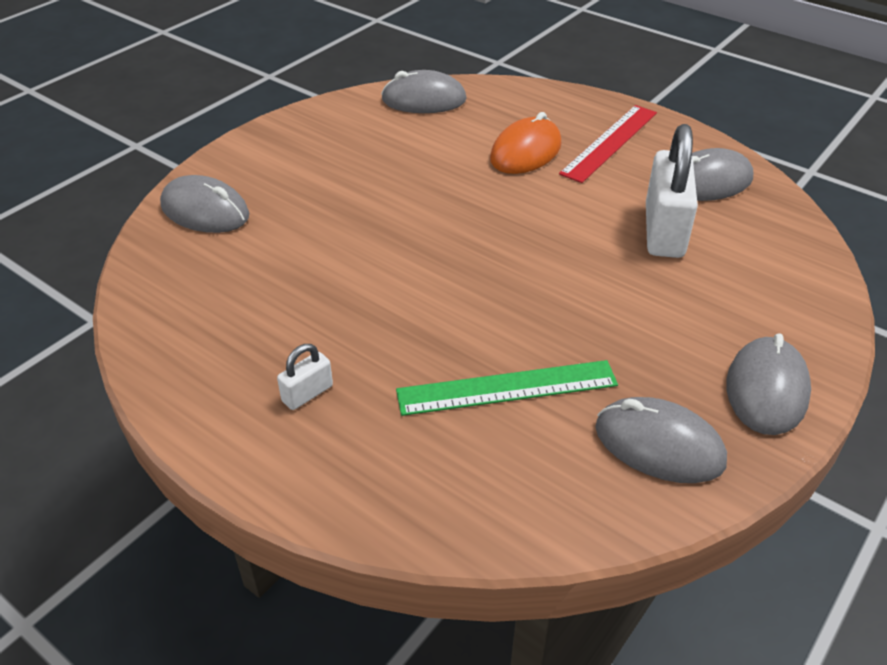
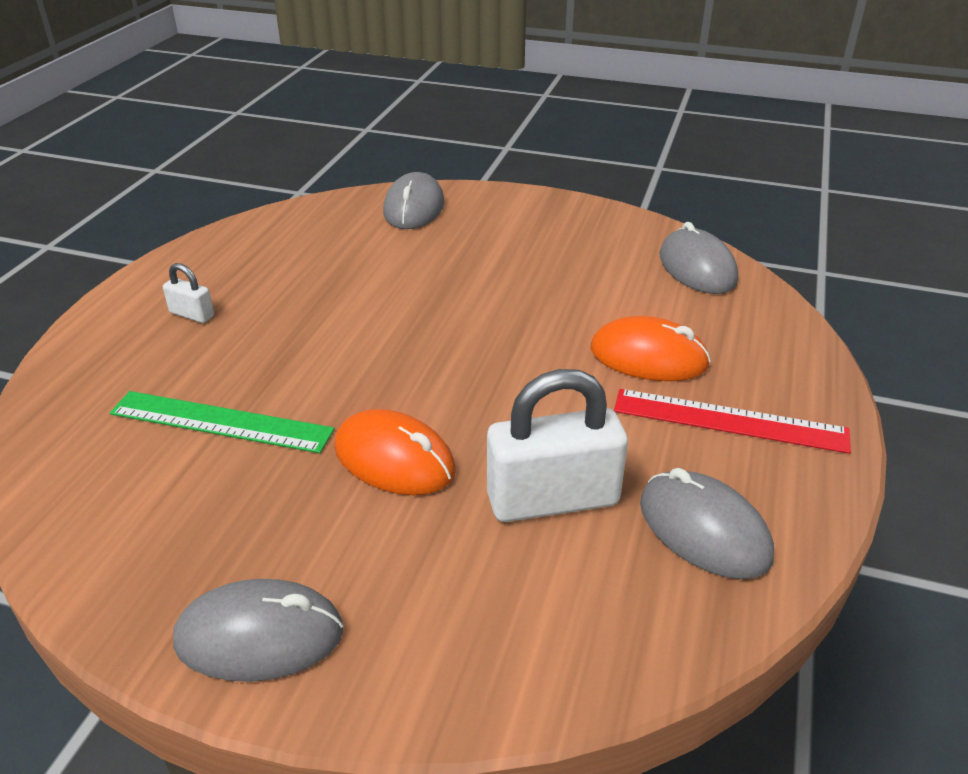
camera: 70 degrees right, 5 degrees down
(507, 387) = (221, 421): green ruler -> green ruler turned 45 degrees counterclockwise
(597, 294) = (394, 459): none -> orange mouse
(659, 445) = (150, 545): grey mouse -> none

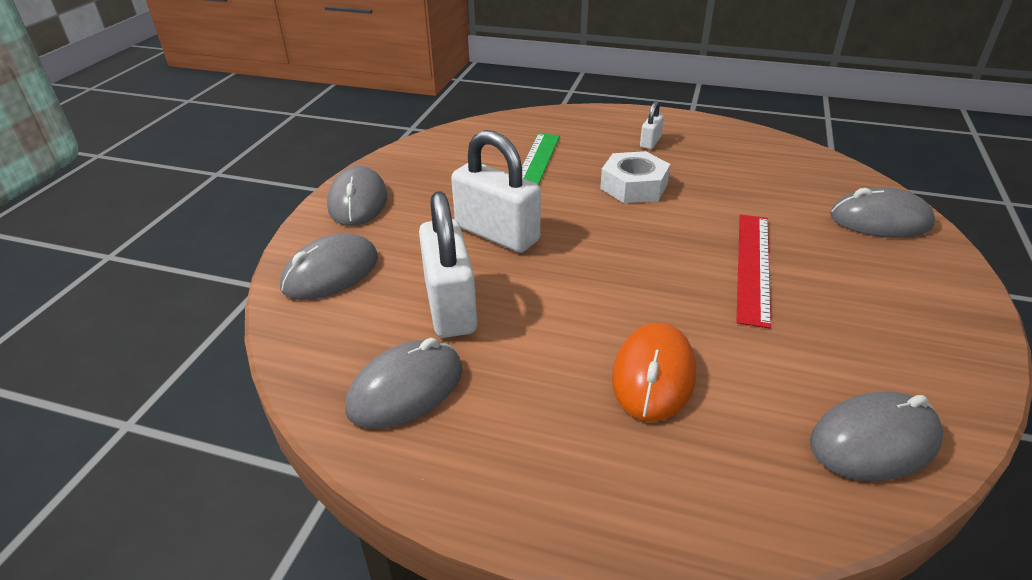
camera: 90 degrees right, 0 degrees up
(305, 338) = (634, 186): none -> white nut
(394, 459) = (497, 234): orange mouse -> white padlock
(476, 642) = (331, 273): none -> grey mouse
(729, 421) = (552, 428): red ruler -> red ruler (753, 266)

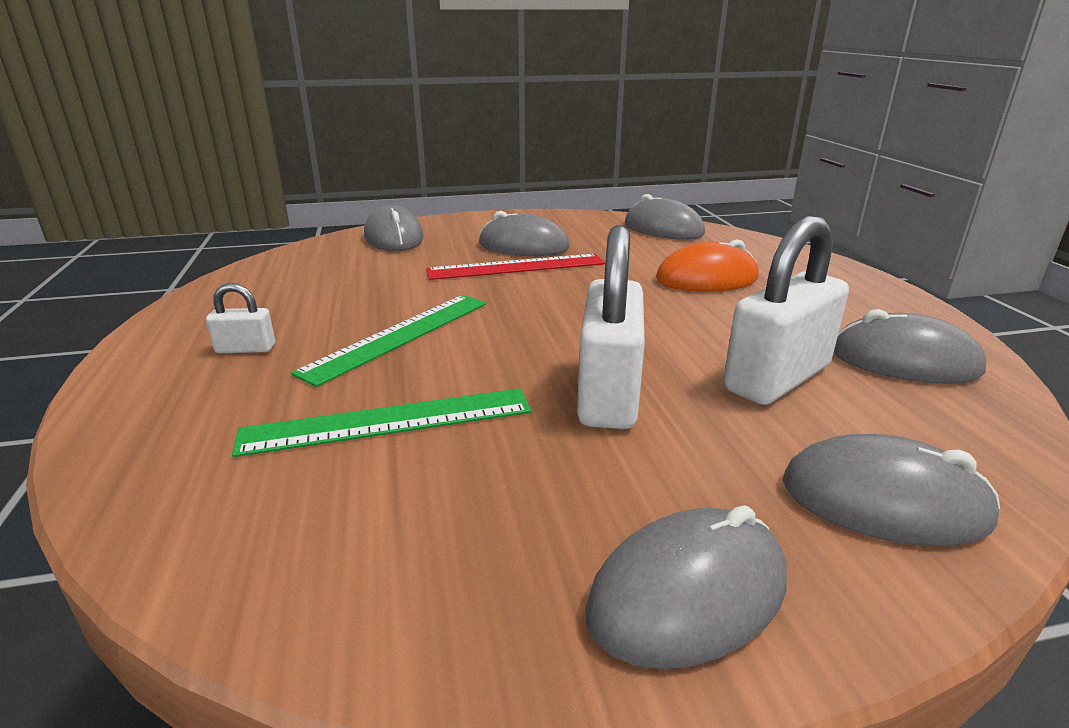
camera: 120 degrees left, 10 degrees down
(634, 186) = (399, 336): white nut -> green ruler
(823, 290) = (523, 246): none -> grey mouse

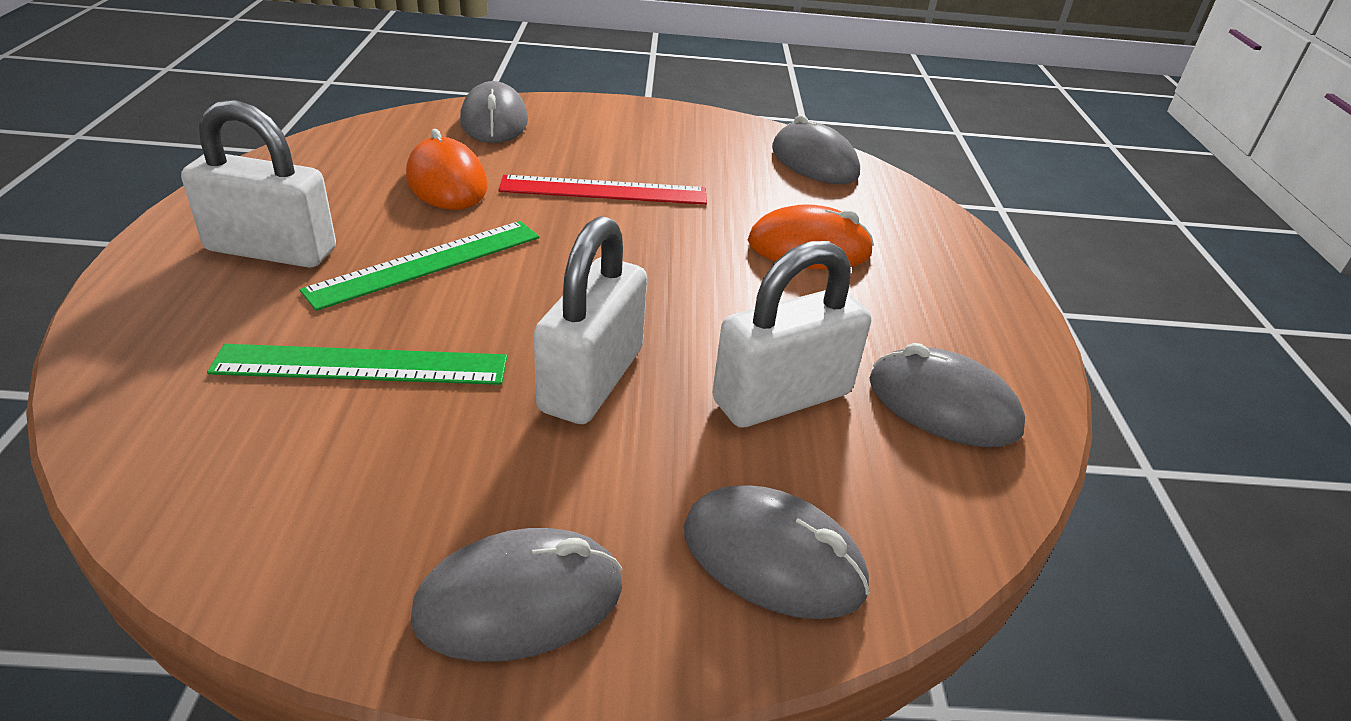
camera: 10 degrees right, 10 degrees up
(246, 349) = (271, 250): white padlock -> white padlock, size x2.14
(379, 280) = (446, 182): none -> orange mouse
(523, 246) = (631, 160): grey mouse -> none

